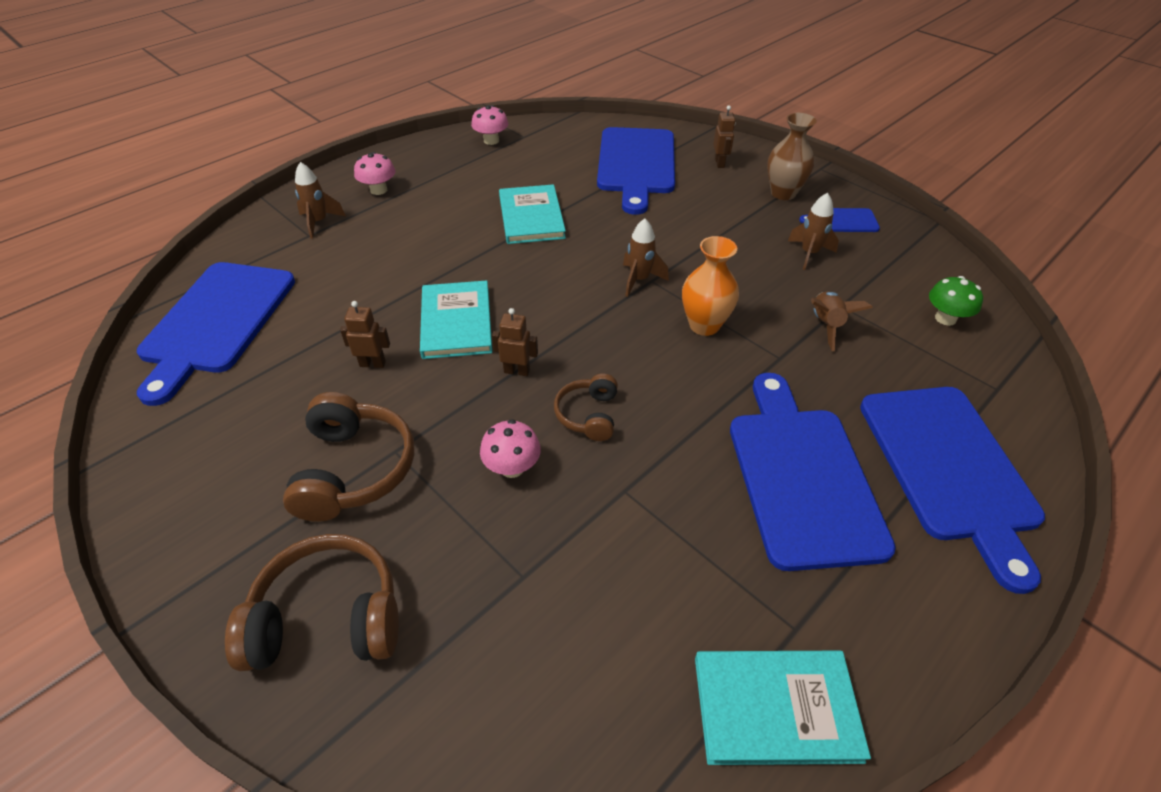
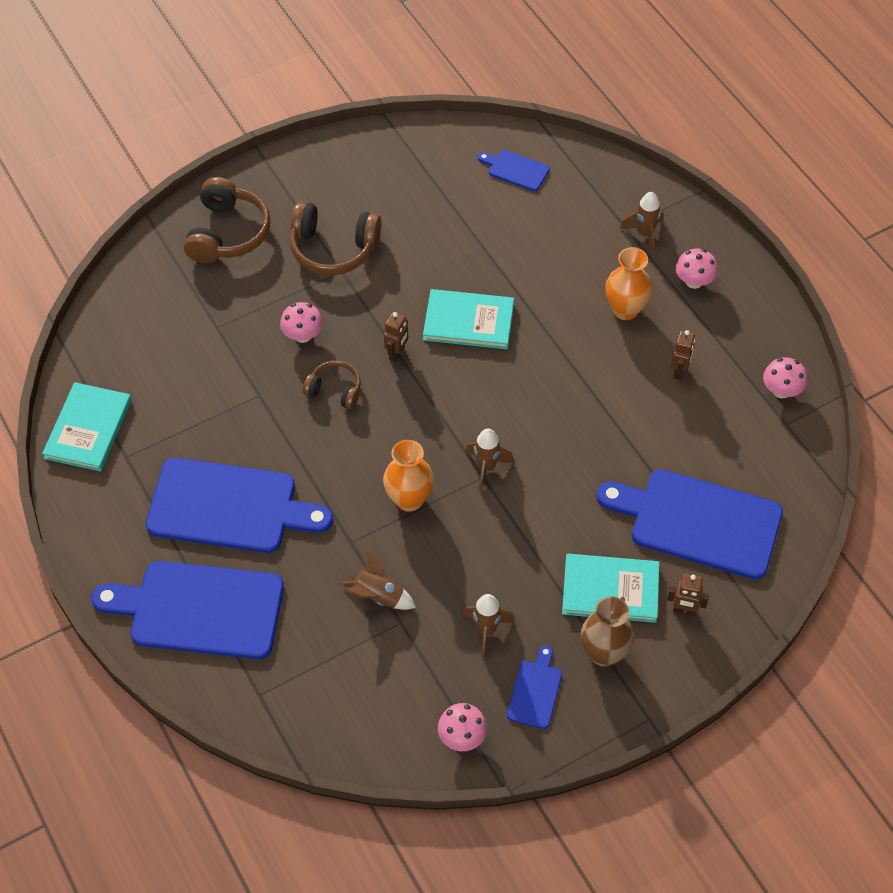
camera: 105 degrees right, 10 degrees up
(217, 322) = (516, 170): blue cutting board -> blue cutting board, size x0.45
(372, 364) = (435, 264): brown robot -> brown robot (679, 371)
(420, 223) = (625, 310): none -> orange vase
(531, 217) = (613, 401): turquoise book -> turquoise book (610, 590)
(916, 251) = (462, 737): none -> pink mushroom
(945, 318) = (355, 705): green mushroom -> none

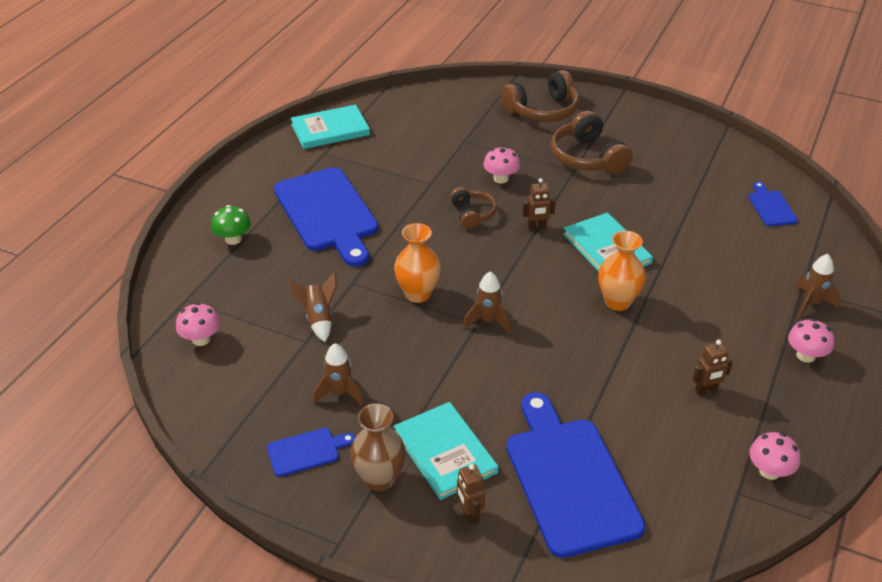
camera: 55 degrees right, 15 degrees down
(199, 610) = (233, 239): blue cutting board -> green mushroom
(462, 737) = (229, 427): pink mushroom -> pink mushroom (201, 339)
(625, 310) = (724, 328): orange vase -> orange vase (617, 302)

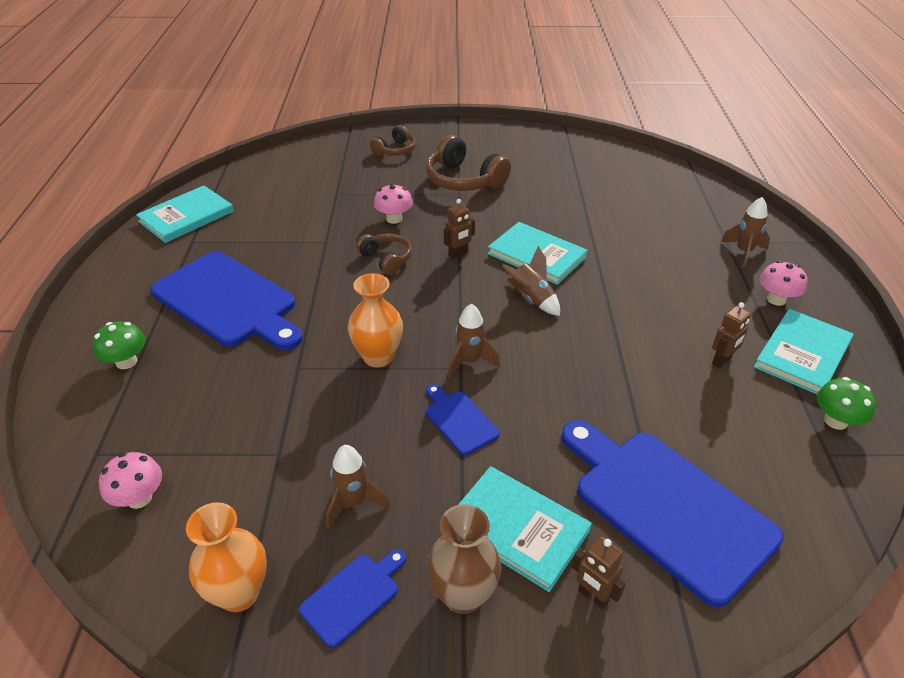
camera: 25 degrees left, 0 degrees up
(318, 319) = (279, 421): brown rocket -> brown rocket (532, 299)
(542, 110) = (395, 150): brown headphones -> brown headphones, size x0.58
(617, 302) = (581, 302): orange vase -> orange vase (239, 593)
(769, 471) = (835, 421): pink mushroom -> green mushroom
(771, 207) = (648, 181): blue cutting board -> blue cutting board (459, 420)
(788, 409) = (802, 354): none -> turquoise book

